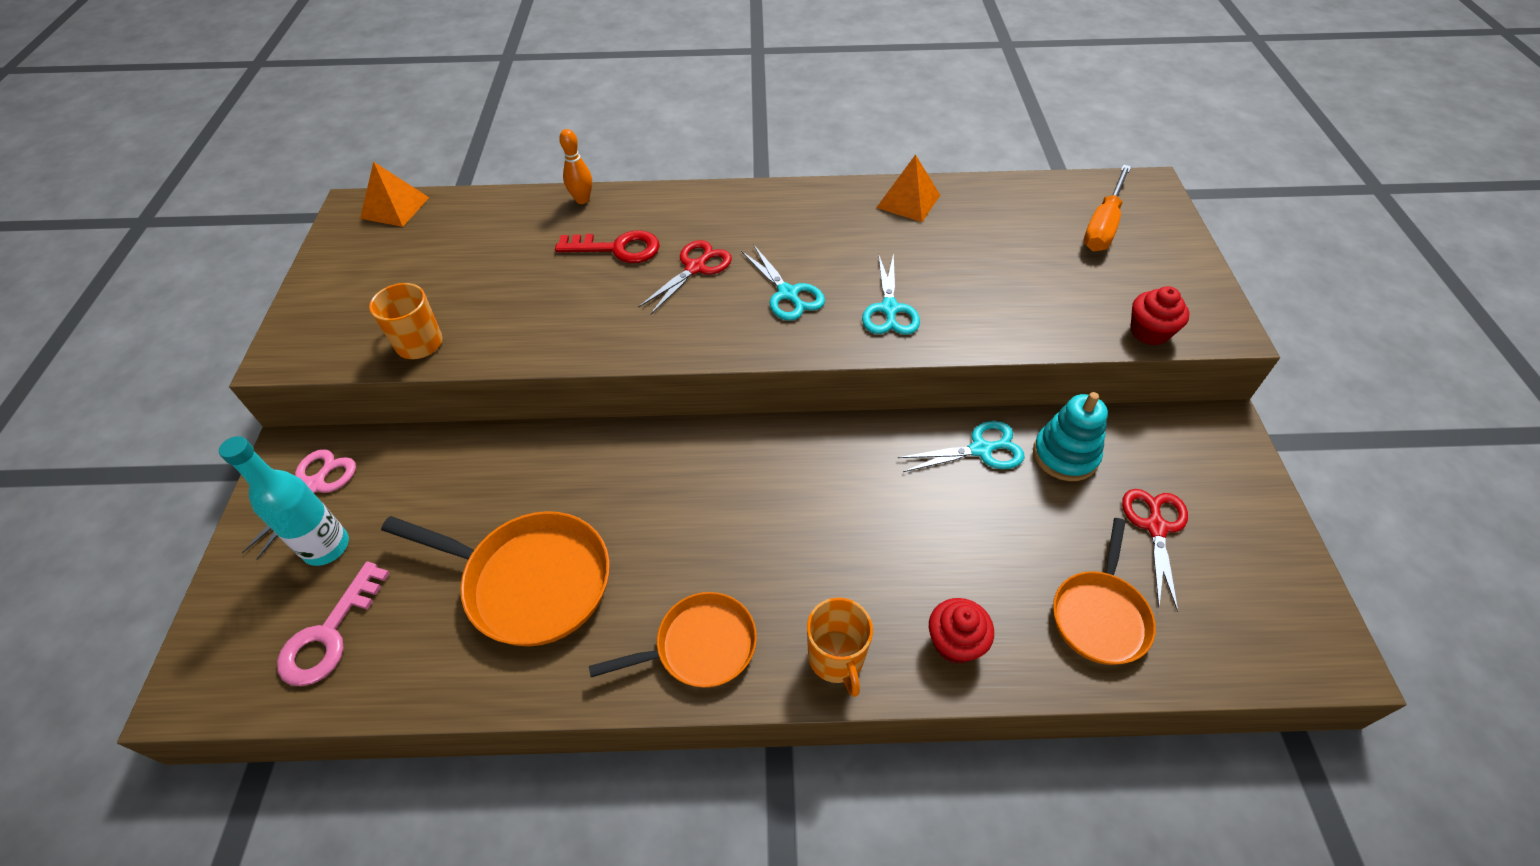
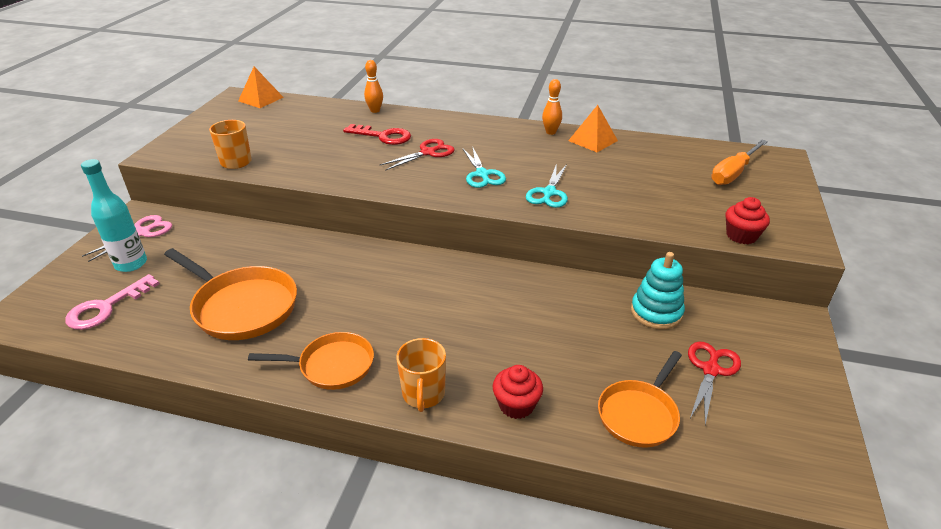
camera: 15 degrees right, 15 degrees down
(847, 196) = (550, 132): none -> orange bowling pin
(981, 450) = (591, 297): turquoise scissors -> none

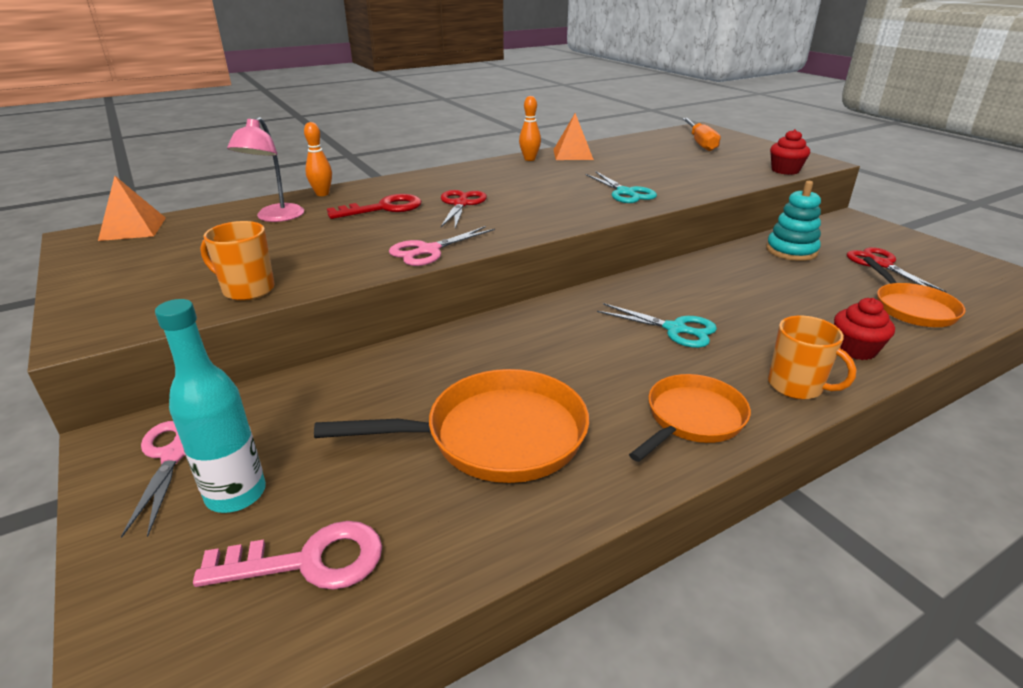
camera: 45 degrees left, 5 degrees down
(106, 307) = (308, 561): pink key -> pink key turned 90 degrees counterclockwise
(324, 119) = (276, 217): none -> pink lamp
(345, 179) = (428, 250): none -> pink scissors
(482, 174) = (547, 201): turquoise scissors -> turquoise scissors (675, 329)

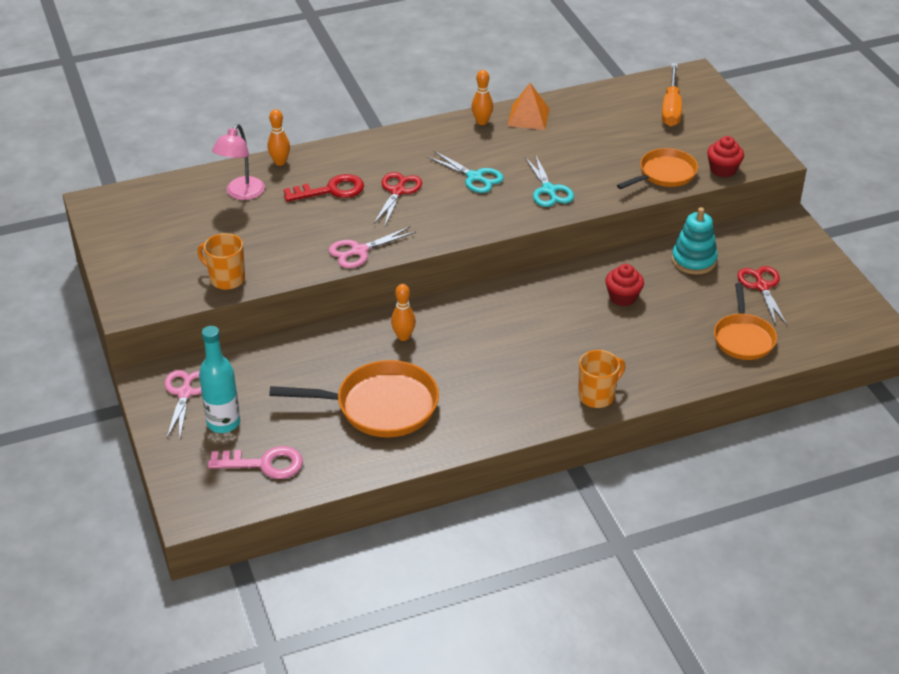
camera: 10 degrees right, 10 degrees up
(133, 229) = (131, 196): orange pyramid -> none
(502, 347) = (403, 336): none -> orange bowling pin
(675, 329) = (540, 336): turquoise scissors -> turquoise scissors (474, 177)
(692, 419) = (510, 410): orange pan -> orange pan (664, 174)
(796, 386) = (597, 396): orange mug -> orange mug turned 90 degrees counterclockwise
(855, 349) = (664, 371): red cupcake -> red cupcake (623, 297)

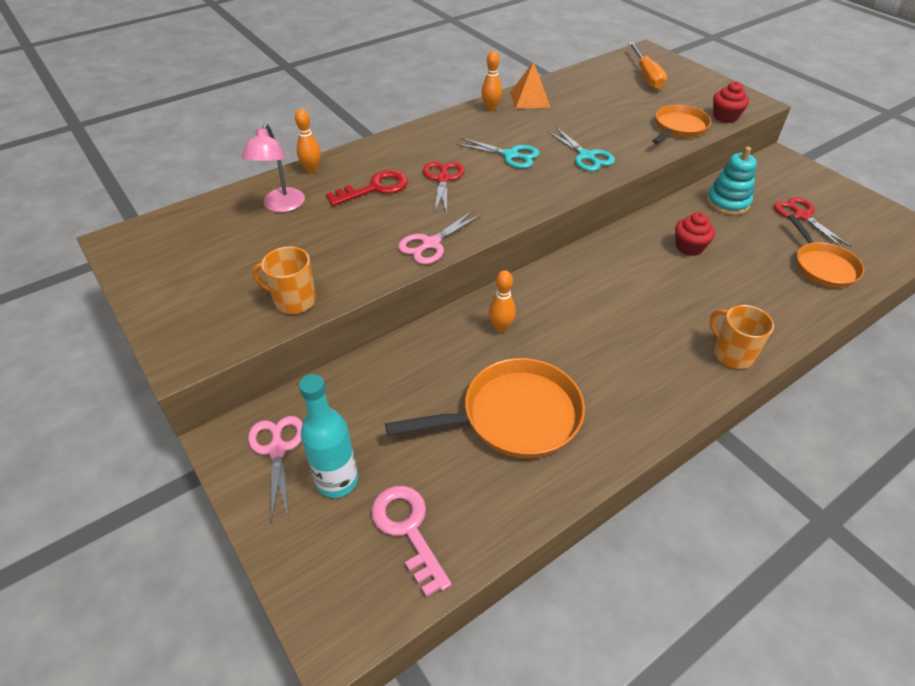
camera: 15 degrees left, 5 degrees up
(264, 464) = (408, 529): pink key -> pink key turned 105 degrees counterclockwise
(597, 396) = (732, 354): orange mug -> orange mug turned 75 degrees counterclockwise

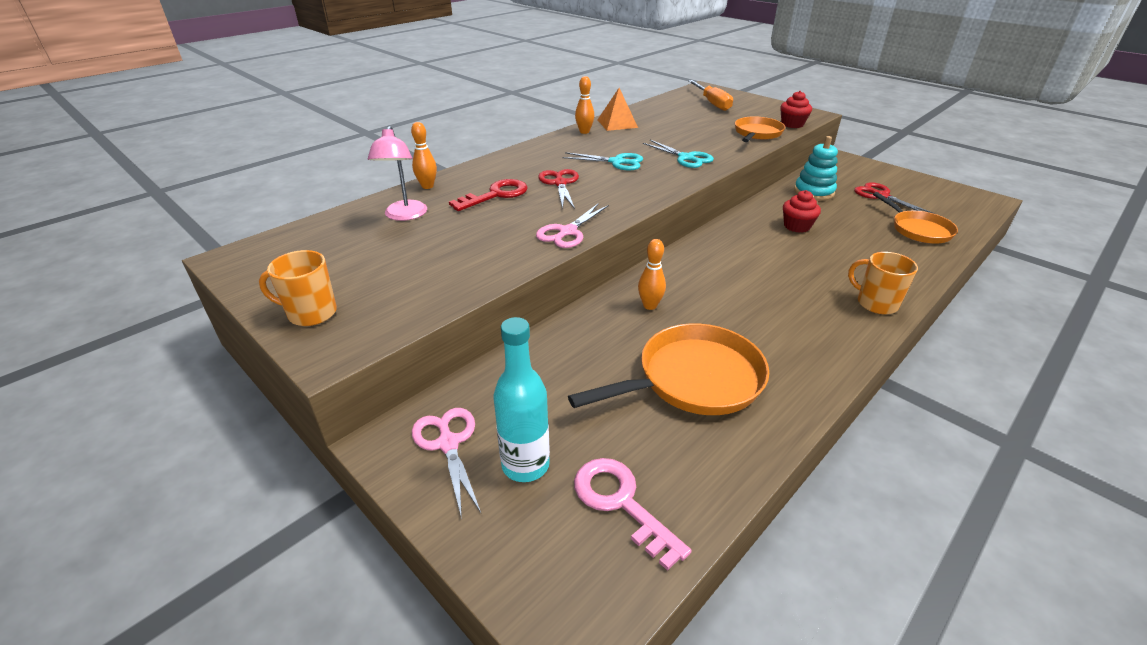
camera: 10 degrees left, 10 degrees down
(294, 301) = (441, 290): orange mug -> orange mug (311, 313)

